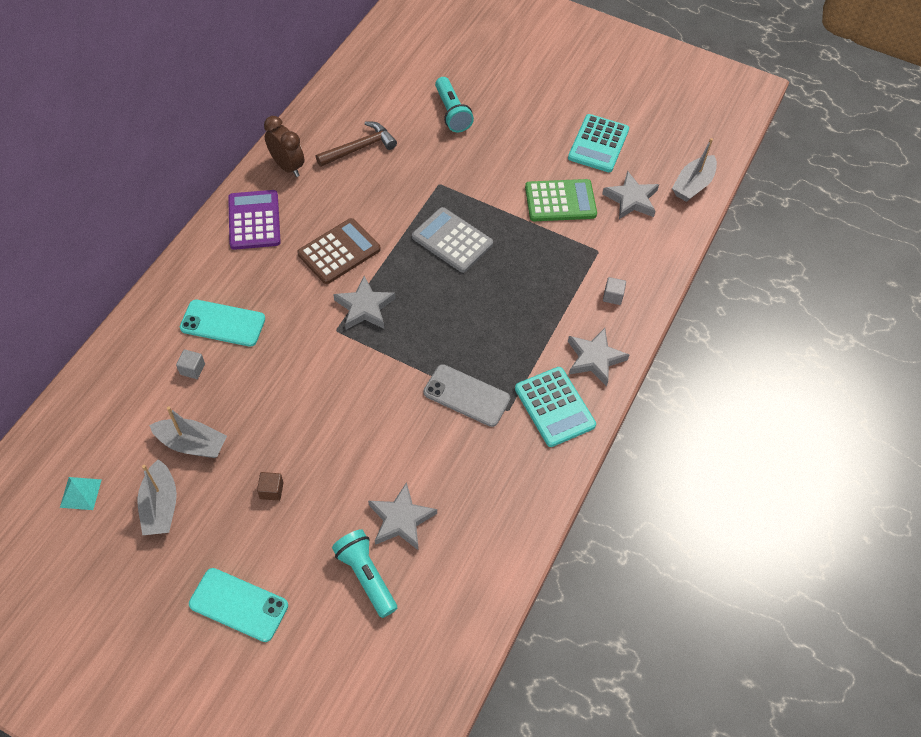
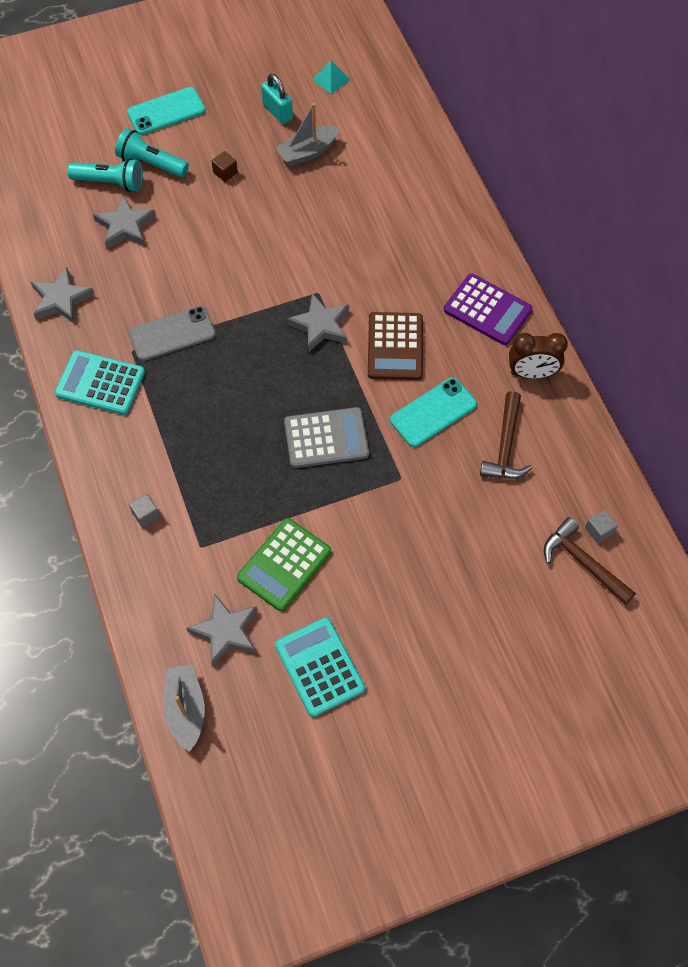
camera: 135 degrees right, 5 degrees up
(160, 506) = (277, 112): grey boat -> turquoise padlock
(192, 369) = (372, 186): grey cube -> grey cube (599, 530)
(223, 323) = (397, 227): turquoise phone -> turquoise phone (433, 412)
(403, 72) = (583, 562): none -> brown hammer
(452, 113) = (484, 562): turquoise flashlight -> turquoise flashlight (151, 163)
(594, 358) = (107, 447): grey star -> grey star (61, 299)

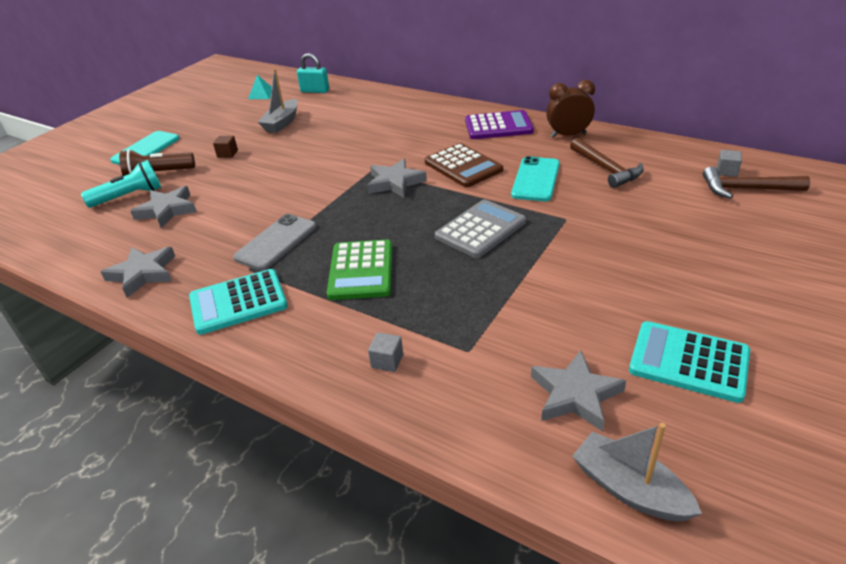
camera: 35 degrees left, 25 degrees down
(151, 163) = (158, 174): turquoise flashlight -> brown flashlight
(277, 112) = (238, 118): turquoise padlock -> turquoise padlock (315, 91)
(284, 565) = (556, 316): green calculator -> green calculator (361, 270)
(532, 373) = (568, 135): brown clock -> brown clock turned 150 degrees counterclockwise

